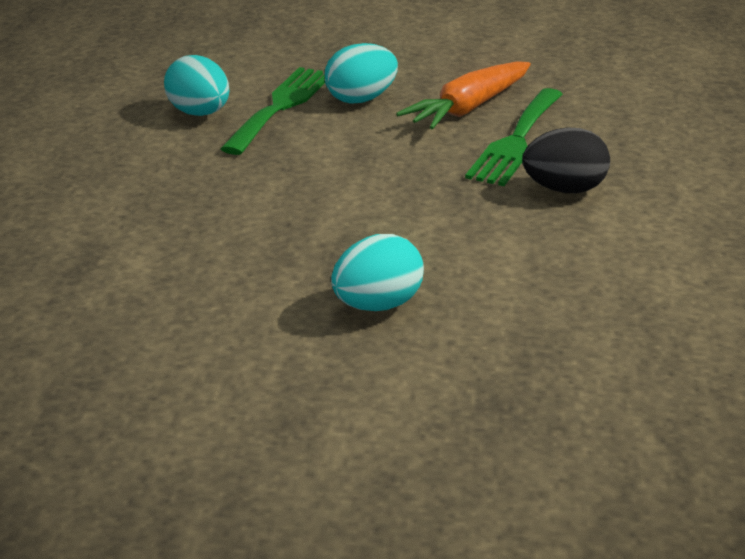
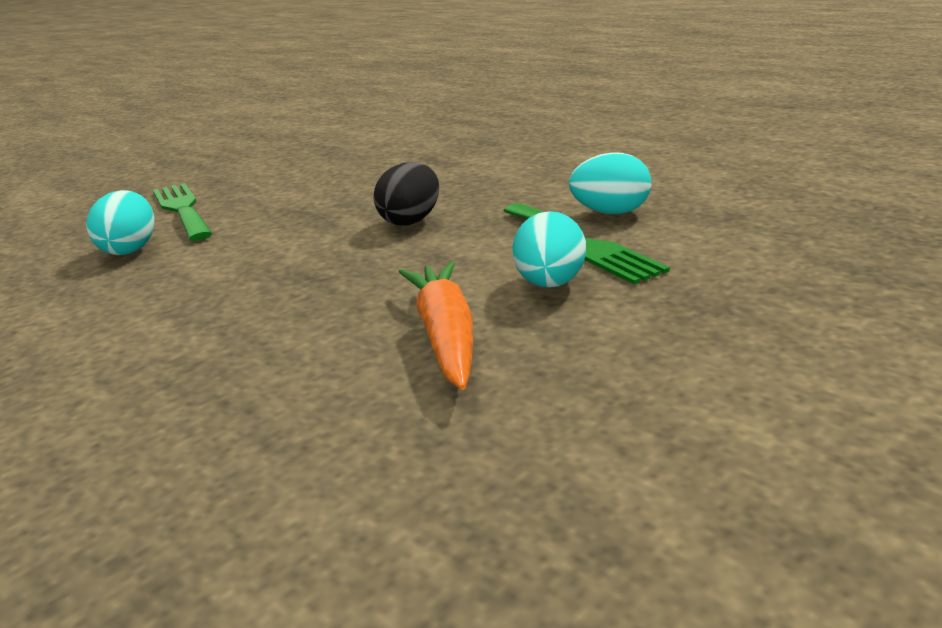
camera: 130 degrees right, 5 degrees down
(377, 305) = (246, 216): turquoise egg -> turquoise egg (130, 249)
(516, 141) = (336, 336): green fork -> green fork (182, 209)
(564, 189) = (221, 324): black egg -> black egg (411, 221)

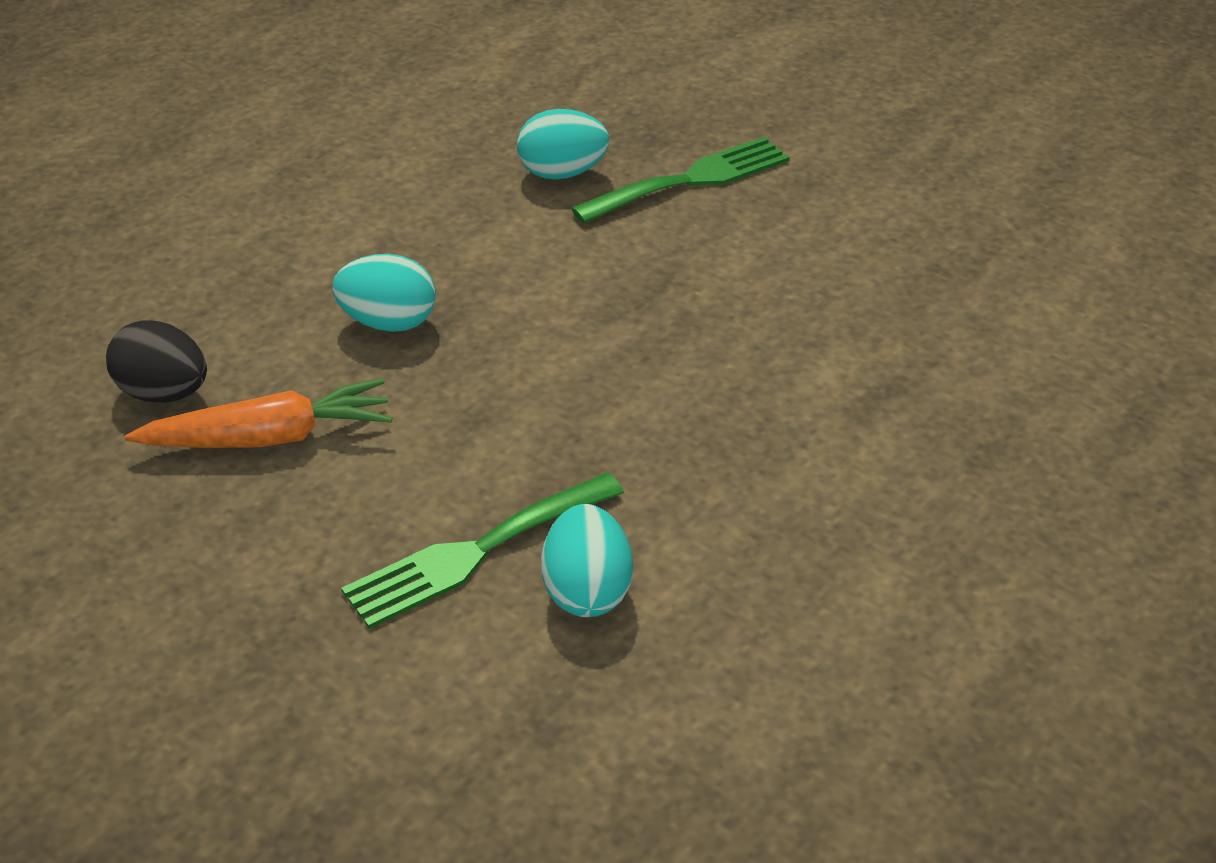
camera: 85 degrees right, 15 degrees up
(411, 221) = (601, 388): black egg -> black egg (164, 393)
(550, 284) = (365, 517): turquoise egg -> turquoise egg (388, 322)

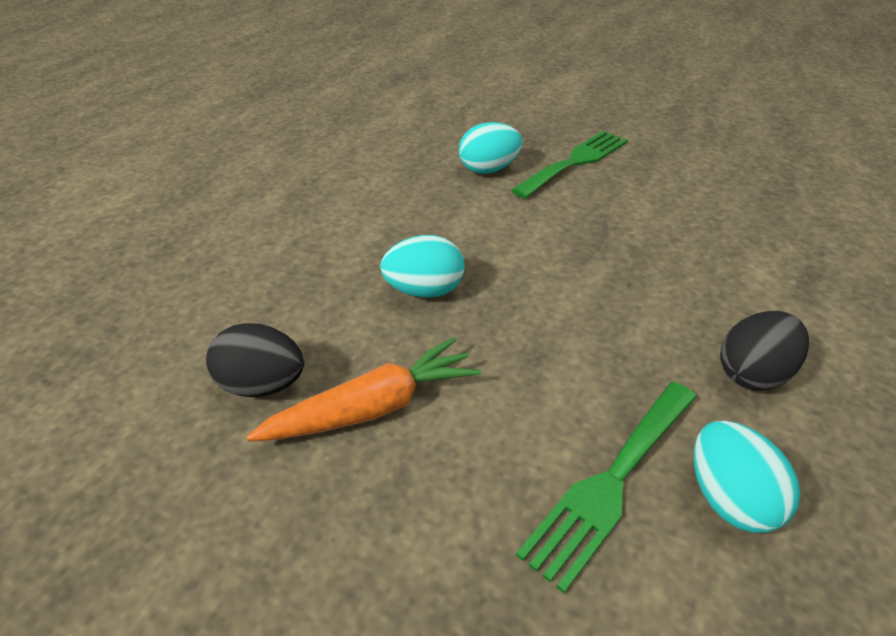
camera: 15 degrees left, 0 degrees up
(713, 483) = (753, 373): none -> black egg

